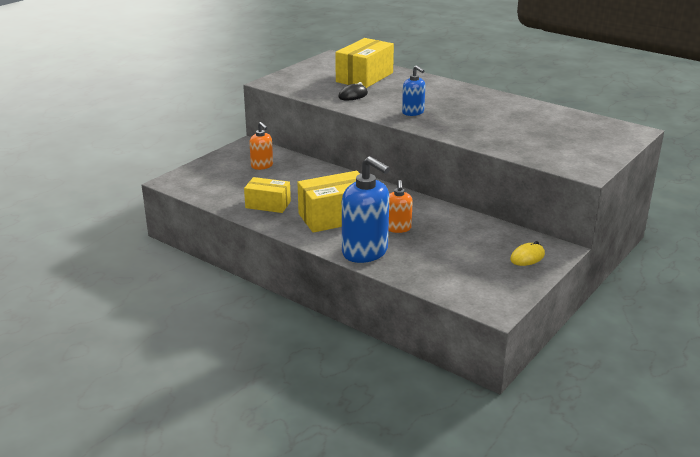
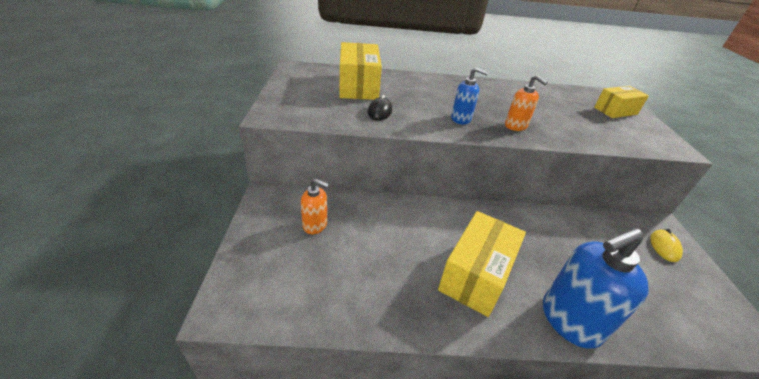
camera: 40 degrees left, 10 degrees up
(268, 204) = (389, 291): yellow box -> yellow box (615, 111)
(365, 252) = (569, 320): blue soap dispenser -> blue soap dispenser turned 150 degrees clockwise
(398, 228) = (543, 261): orange soap dispenser -> orange soap dispenser (516, 126)

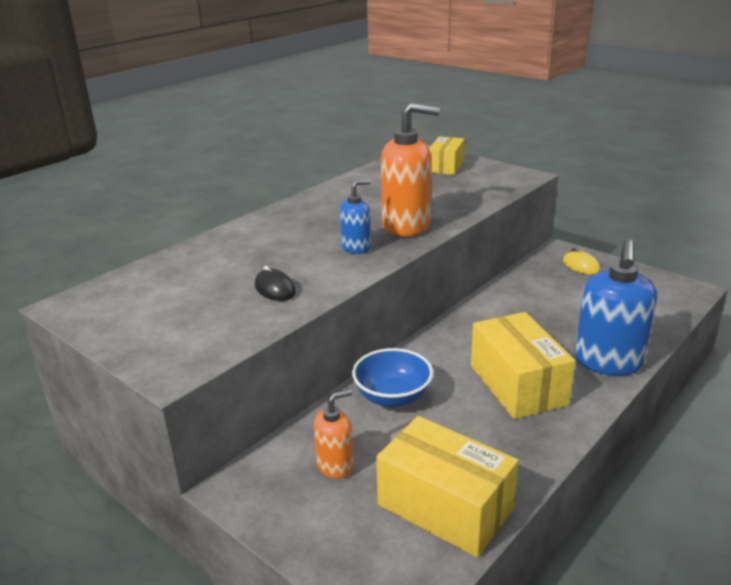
camera: 45 degrees left, 10 degrees down
(358, 86) = (195, 278): yellow box -> yellow box (445, 507)
(396, 219) = (392, 397): none -> blue bowl
(516, 126) = (406, 225): orange soap dispenser -> orange soap dispenser, size x1.85

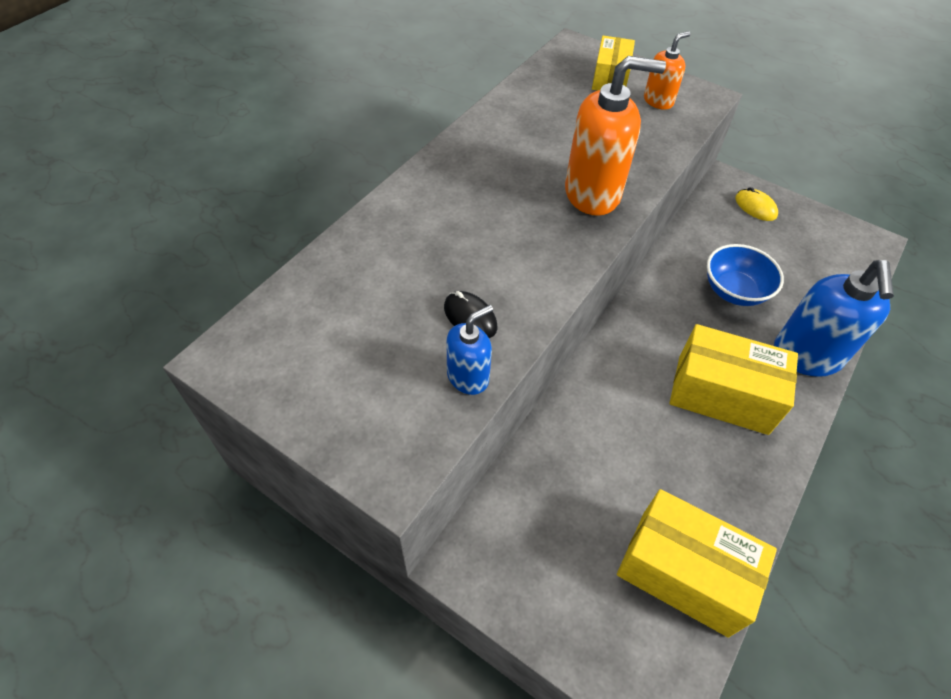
camera: 10 degrees left, 25 degrees up
(335, 465) = (560, 523): orange soap dispenser -> orange soap dispenser (658, 101)
(356, 247) = (545, 236): blue soap dispenser -> blue soap dispenser (468, 377)
(392, 397) = (597, 419): blue bowl -> blue bowl (734, 291)
(517, 385) = (722, 394): yellow box -> yellow box turned 45 degrees counterclockwise

